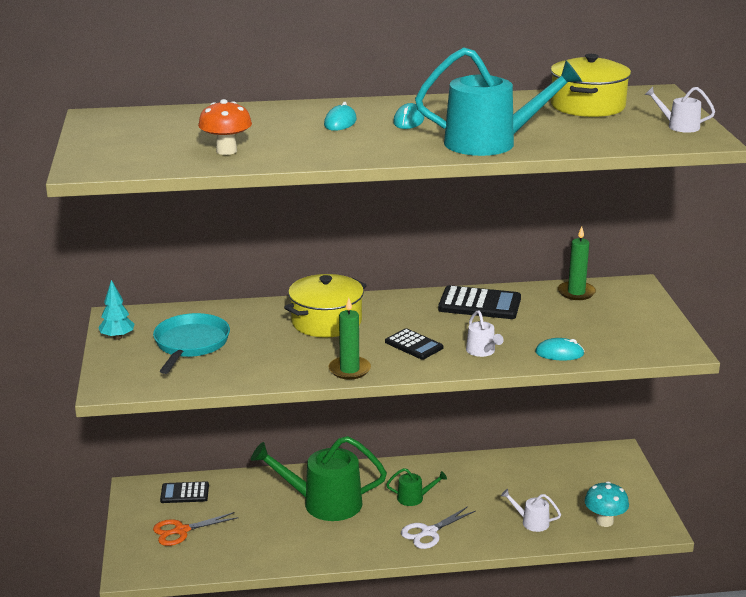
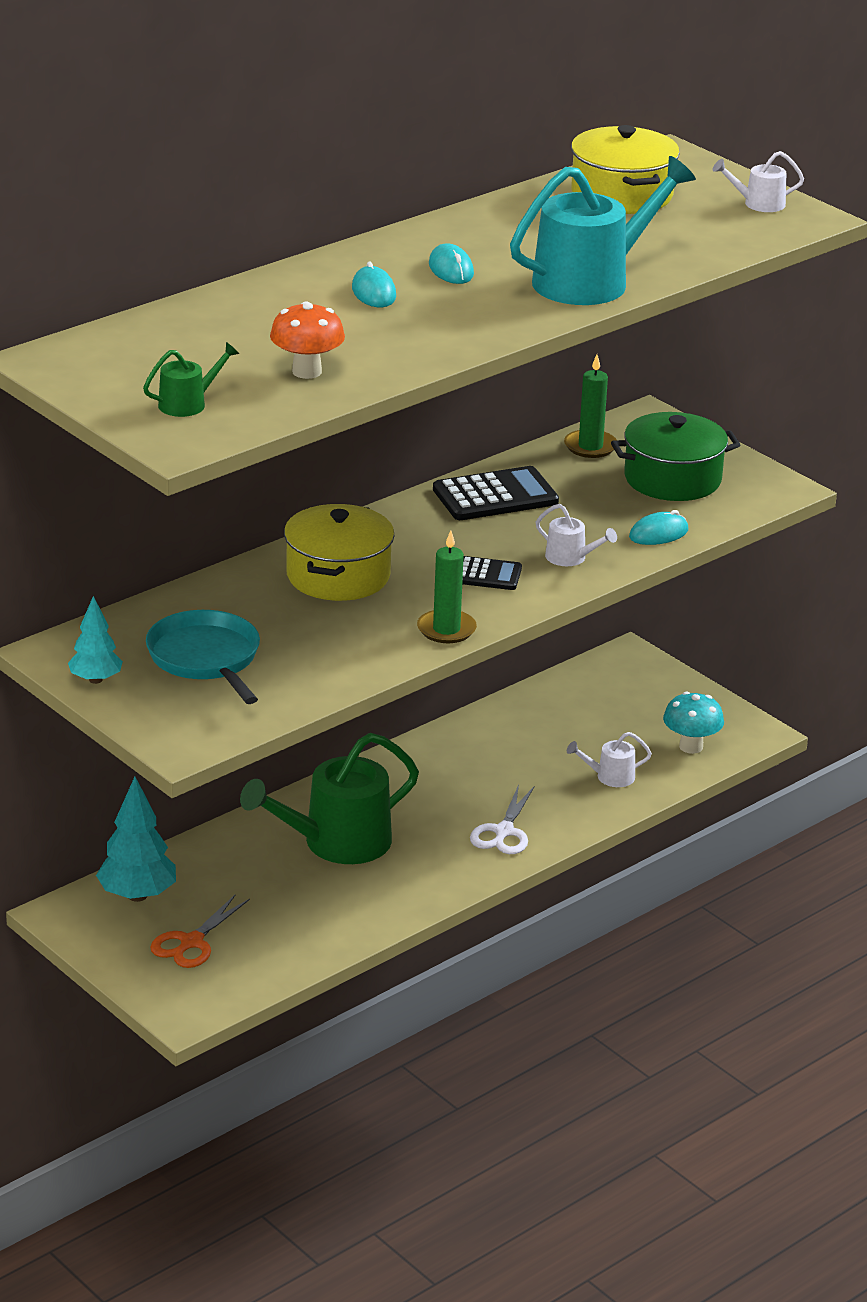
camera: 35 degrees left, 5 degrees up
(184, 493) = (137, 895): black calculator -> turquoise tree
(414, 498) = (441, 797): green watering can -> green watering can (187, 404)
(609, 324) = (672, 479): none -> green pot

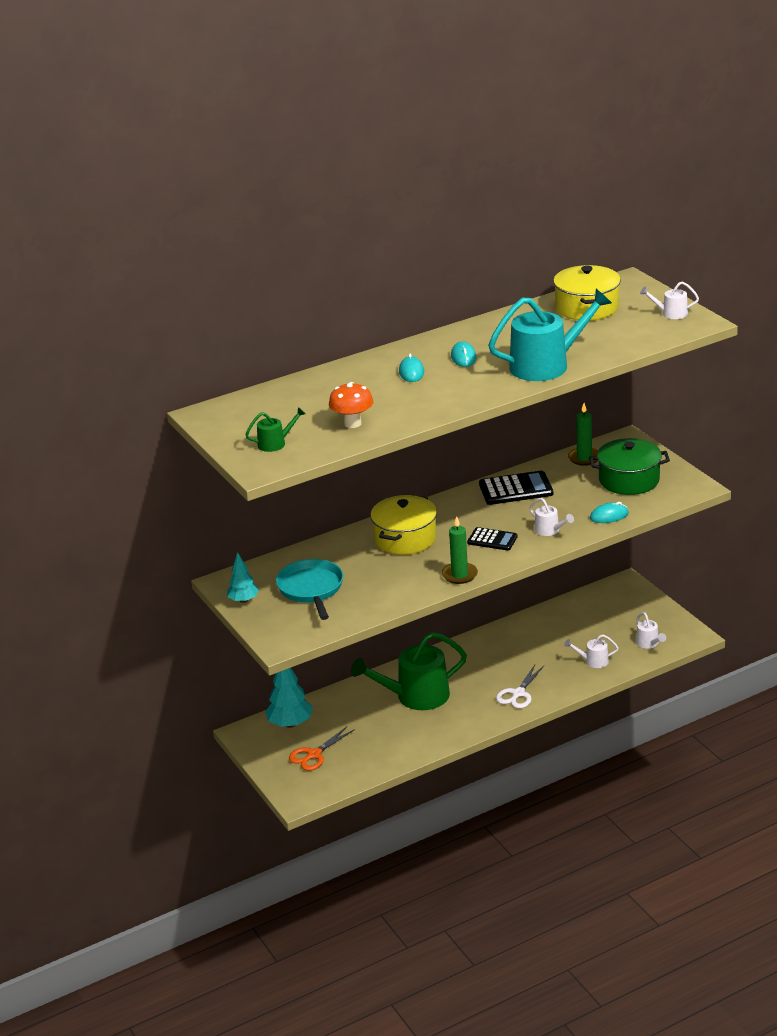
camera: 15 degrees right, 0 degrees up
(691, 746) = (649, 643): turquoise mushroom -> white watering can

